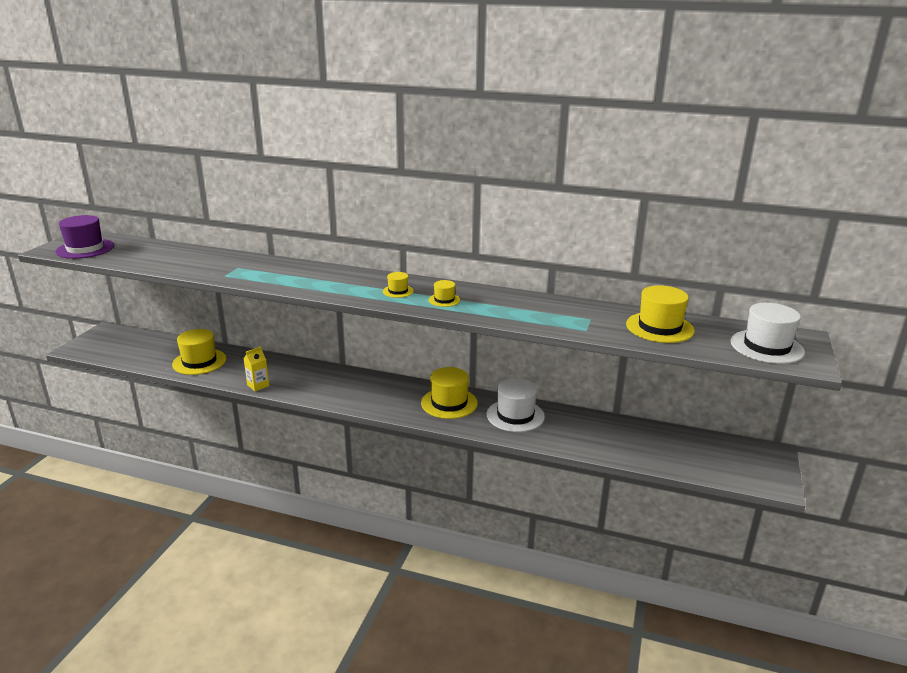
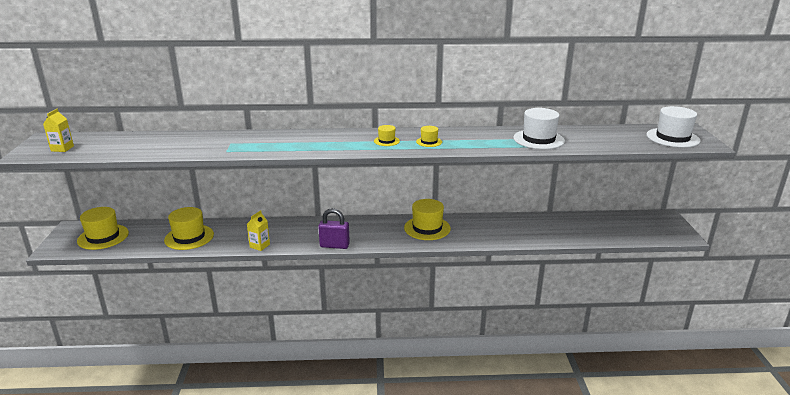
camera: 20 degrees left, 0 degrees up
(85, 249) = (62, 148): purple hat -> yellow carton
(332, 401) = (334, 245): none -> purple padlock
(515, 415) = (482, 227): white hat -> white hat (538, 139)
(659, 327) = (596, 136): yellow hat -> yellow hat (103, 237)

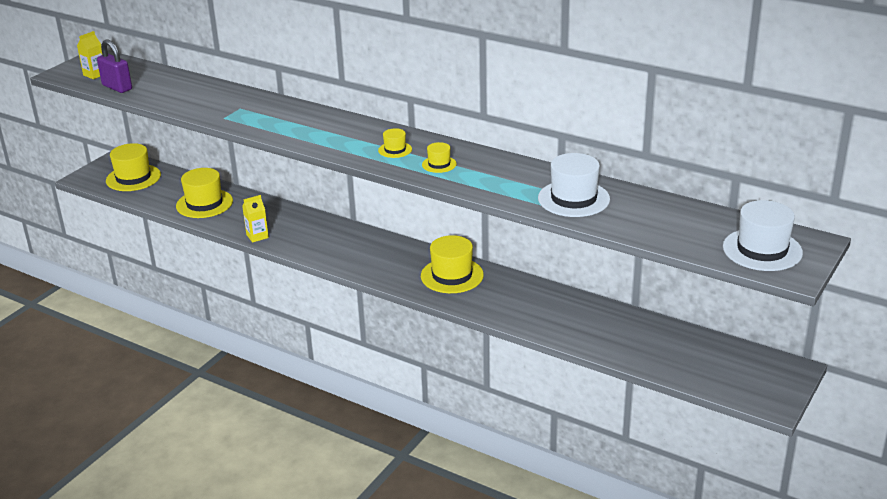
camera: 35 degrees right, 5 degrees up
(334, 245) = (329, 261): purple padlock -> purple padlock (117, 87)

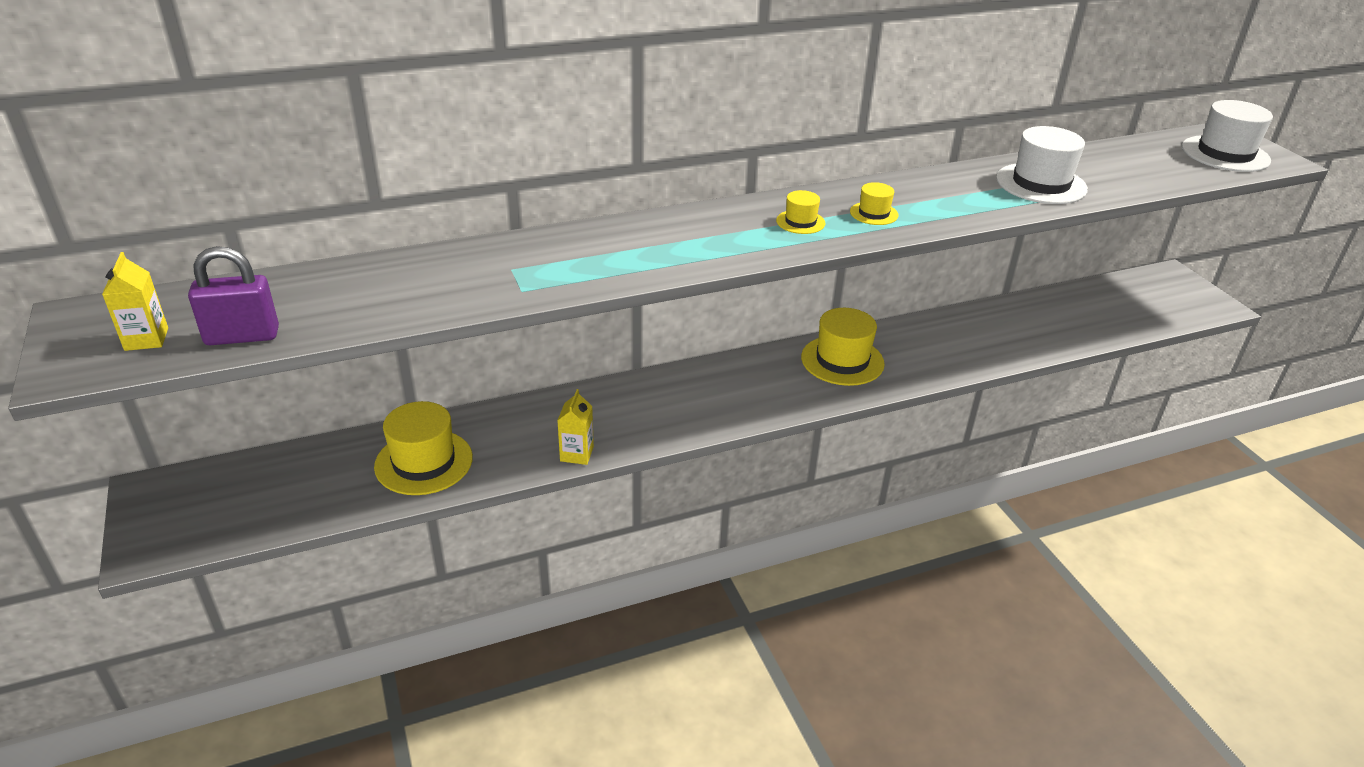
camera: 55 degrees left, 5 degrees up
(133, 178) = (238, 497): yellow hat -> none

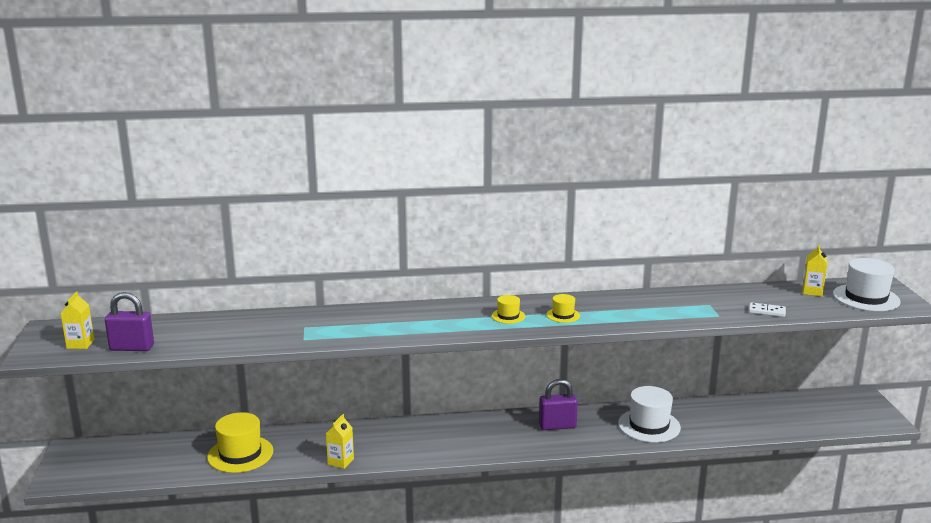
camera: 15 degrees right, 15 degrees down
(842, 360) = (557, 426): yellow hat -> purple padlock
(1041, 184) = (701, 306): white hat -> white hat (649, 425)
(1125, 184) = (767, 311): none -> white domino
(1157, 150) = (812, 291): none -> yellow carton

